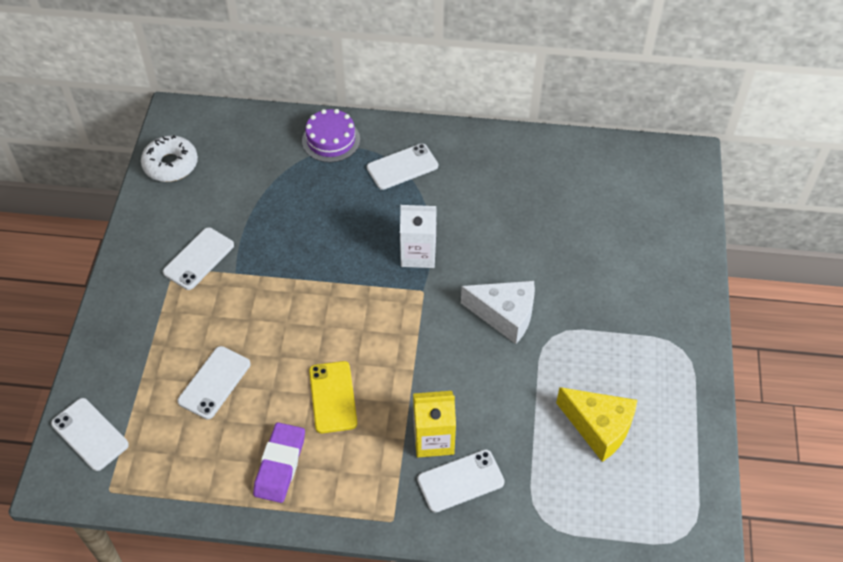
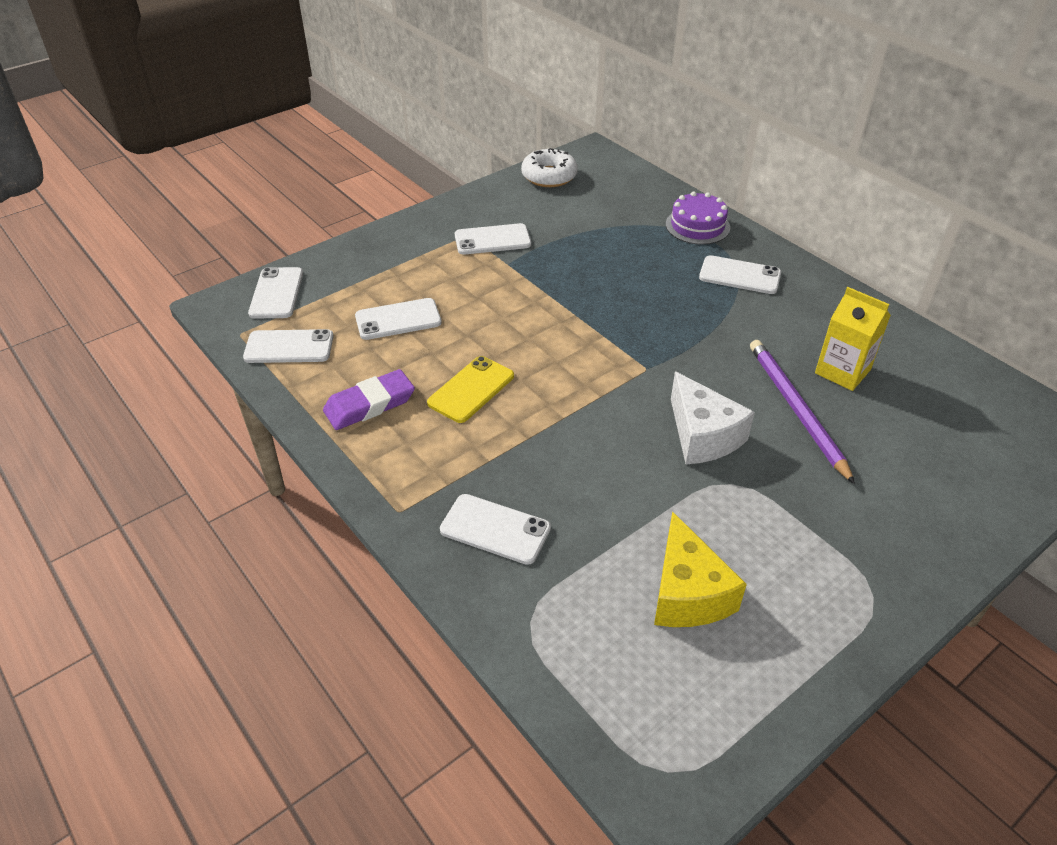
camera: 45 degrees right, 10 degrees down
(162, 470) = (289, 347): none -> white phone
(418, 254) = (676, 341): white carton -> none
(433, 439) = (513, 480): yellow carton -> yellow carton (842, 371)
(535, 253) = (796, 409): none -> purple pencil

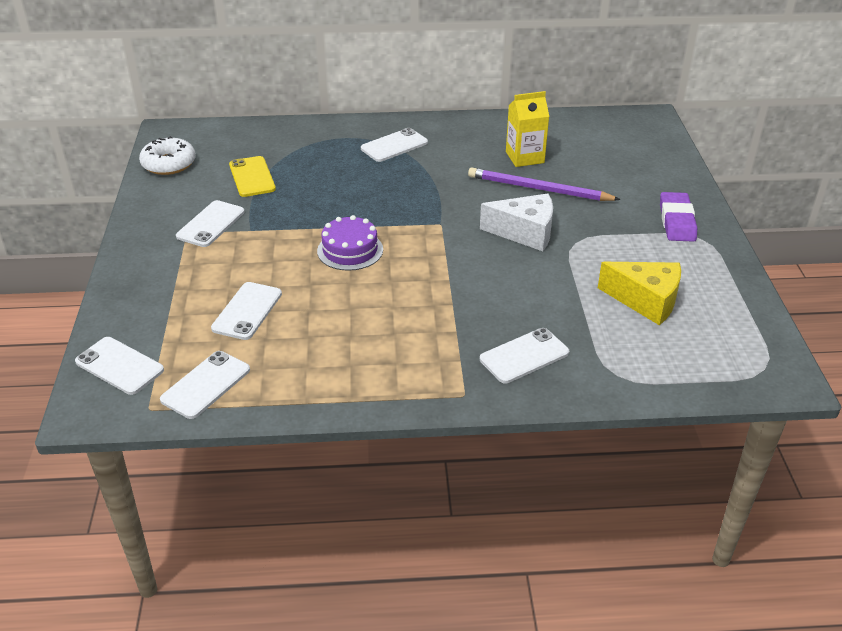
camera: 55 degrees left, 5 degrees down
(369, 404) = (332, 366): purple eraser -> purple eraser (676, 221)
(471, 389) = (373, 308): yellow phone -> yellow phone (252, 177)
(697, 226) = (321, 135): purple cake -> purple cake (350, 250)

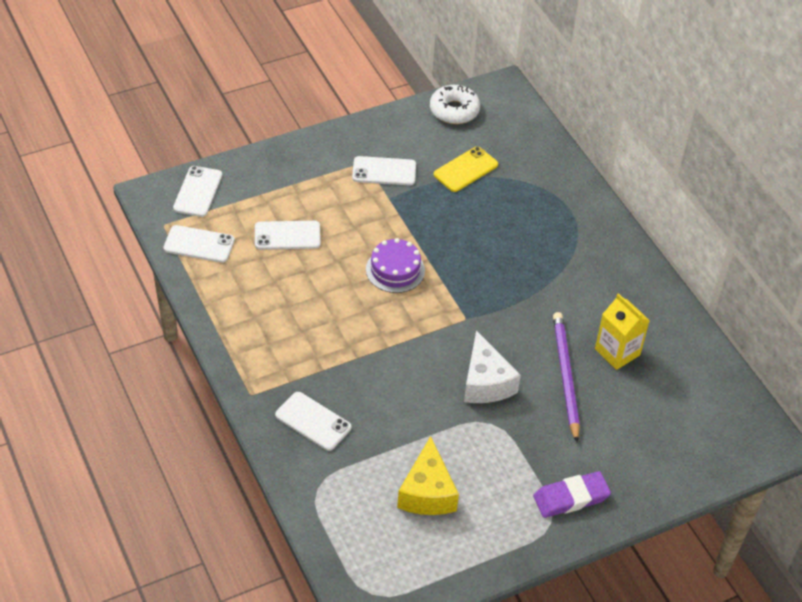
camera: 65 degrees right, 10 degrees up
(394, 145) = (577, 247): white phone -> none

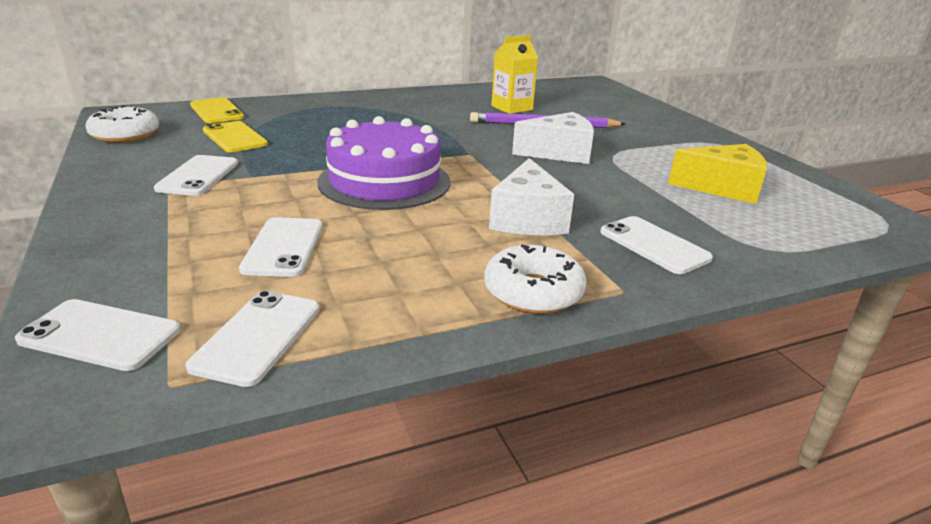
camera: 85 degrees left, 20 degrees down
(247, 351) = (533, 292): none -> white donut
(313, 421) = (654, 245): white phone -> white phone turned 75 degrees counterclockwise
(344, 353) = (527, 219): none -> white cheese
(395, 270) = (384, 181): purple cake -> purple cake, size x1.67
(528, 142) = (216, 111): none -> yellow phone
(571, 497) = (685, 135): purple eraser -> none

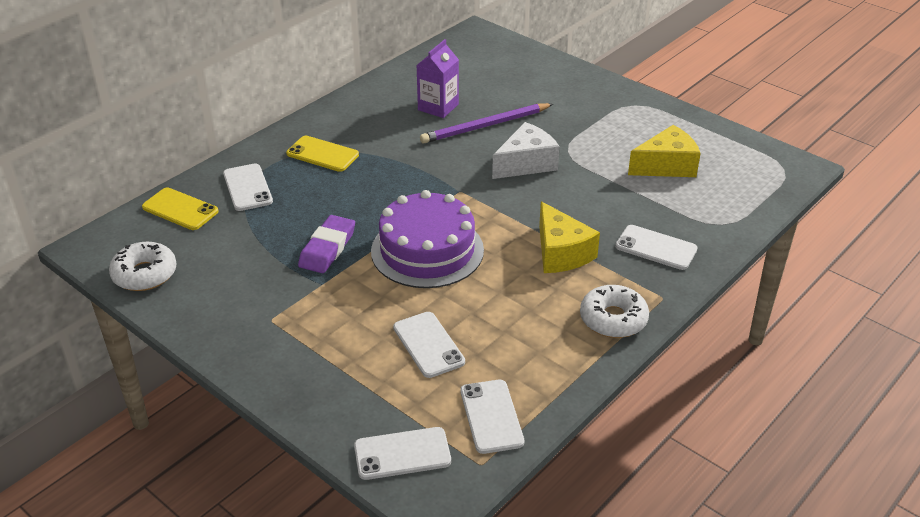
camera: 25 degrees left, 10 degrees up
(198, 176) = (279, 300): white phone -> white phone (247, 187)
(234, 137) = (246, 241): yellow phone -> yellow phone (322, 154)
(294, 157) = (327, 248): none -> purple eraser
(512, 108) = (438, 107): yellow carton -> purple carton
(527, 219) = (561, 253): white cheese -> yellow cheese

